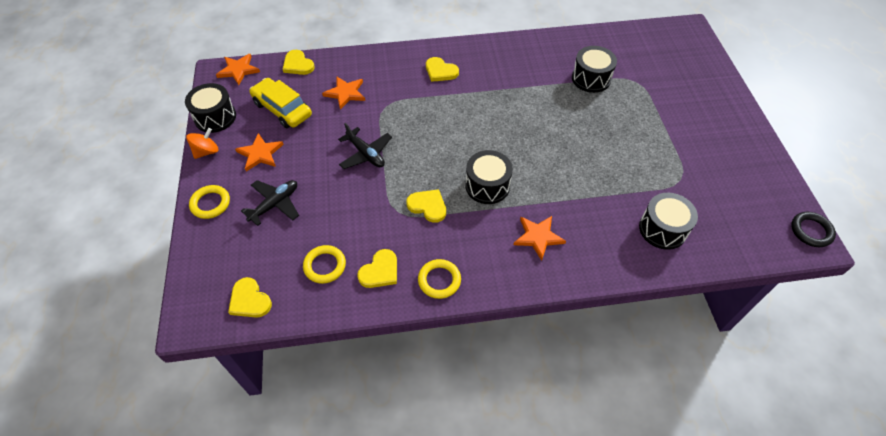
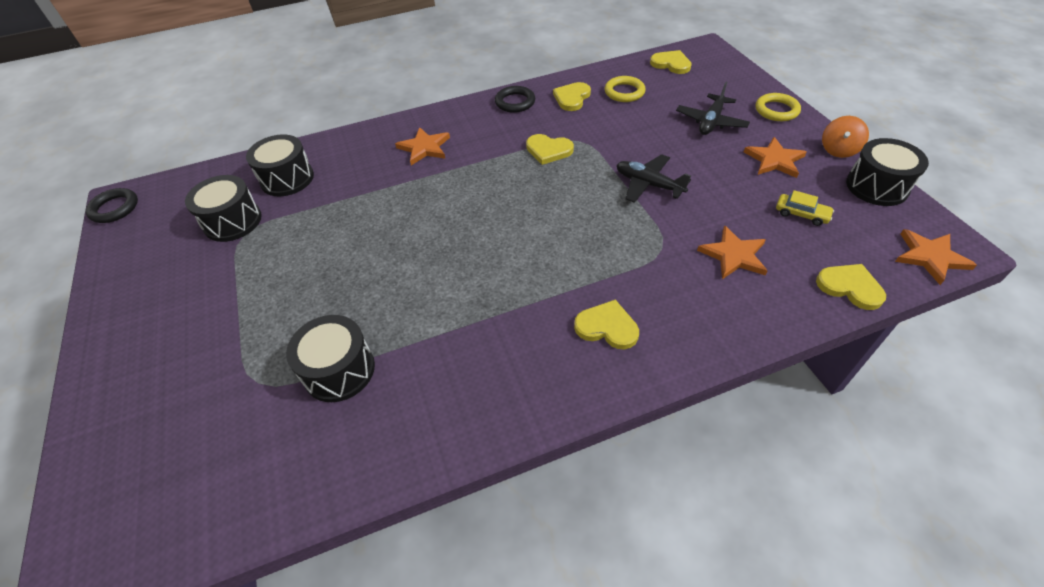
camera: 170 degrees right, 5 degrees down
(282, 109) = (801, 214): yellow car -> yellow car, size x0.51
(439, 280) = (515, 102): yellow ring -> black ring
(487, 186) = (487, 181): black drum -> black drum (233, 221)

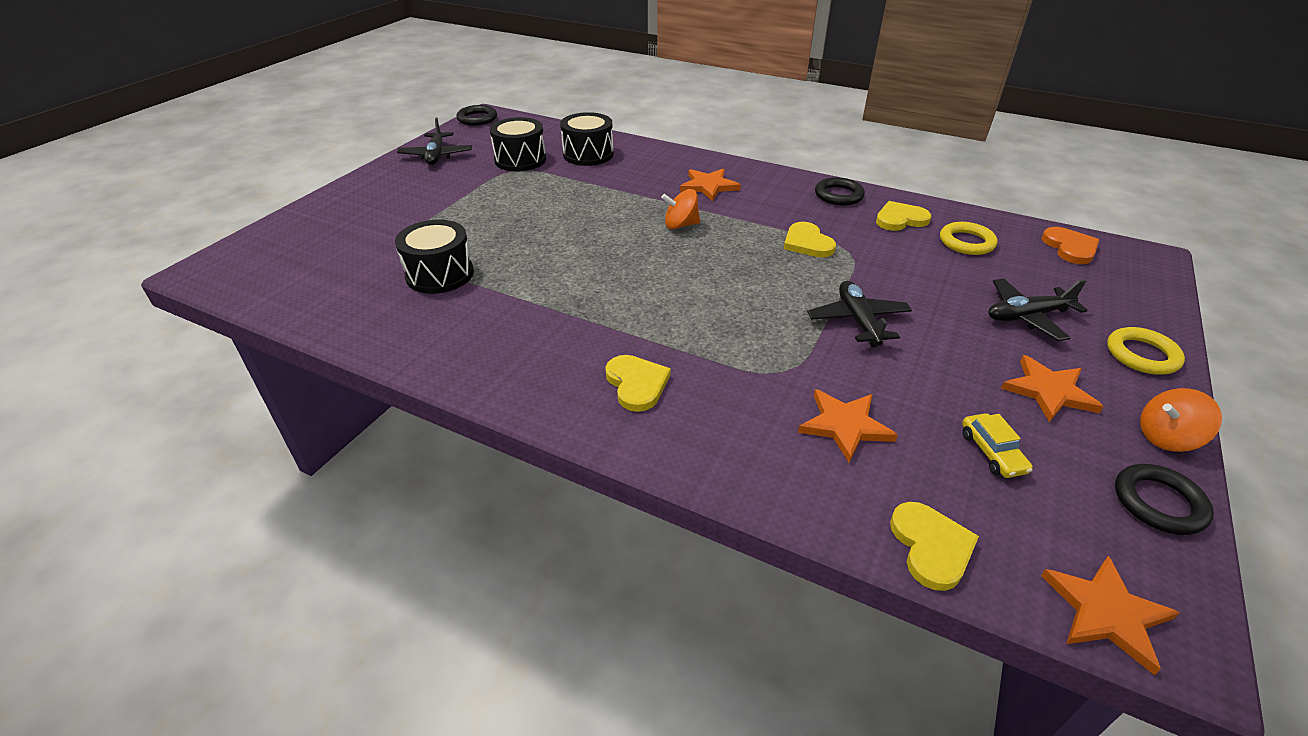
camera: 45 degrees right, 10 degrees down
(136, 271) = (436, 156): none -> black plane
(453, 192) = (680, 225): none -> orange spinning top
(671, 64) = (1070, 248): yellow heart -> orange heart
(877, 186) = (1158, 503): black drum -> black ring

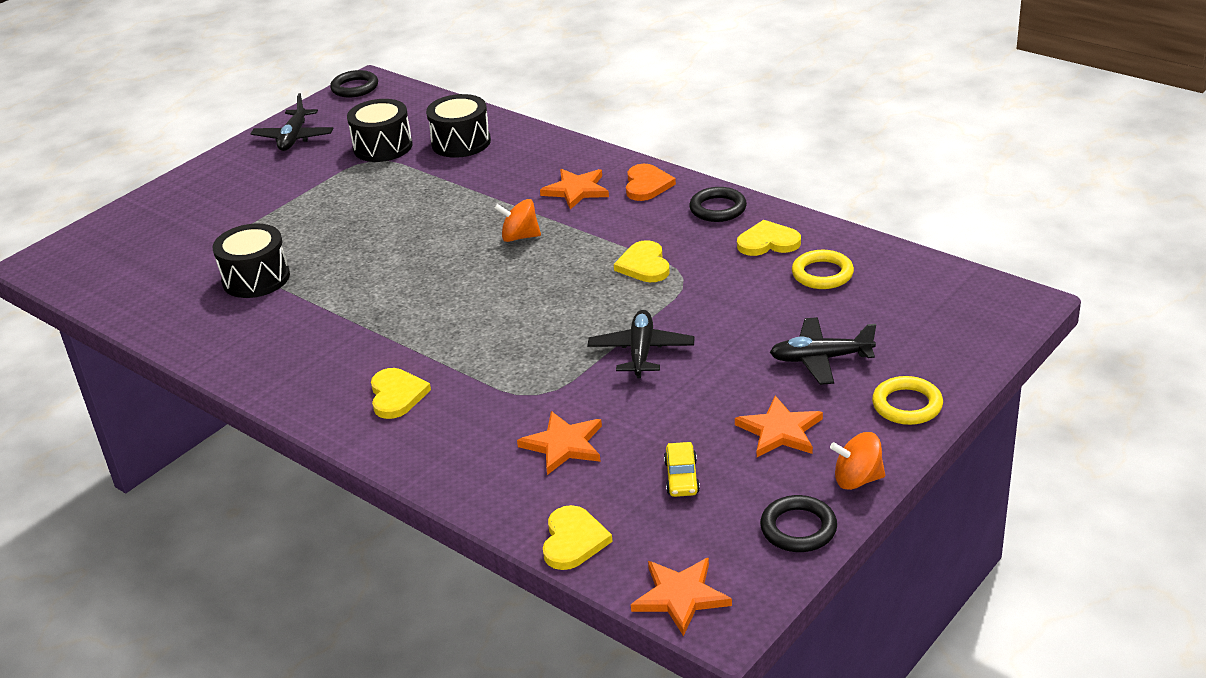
camera: 15 degrees right, 5 degrees down
(1070, 248) = (937, 287): orange heart -> orange heart (647, 185)

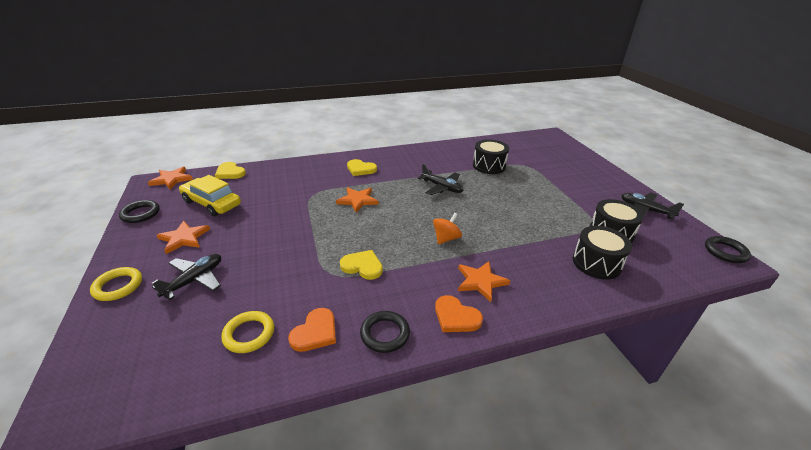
camera: 120 degrees right, 0 degrees up
(563, 445) = (275, 188): orange star -> orange star (358, 200)
(641, 351) = (295, 230): black plane -> black plane (442, 187)
(681, 477) = (212, 203): yellow car -> yellow car, size x1.96
(768, 242) = (315, 332): yellow heart -> orange heart
(857, 479) = (124, 241): orange spinning top -> none

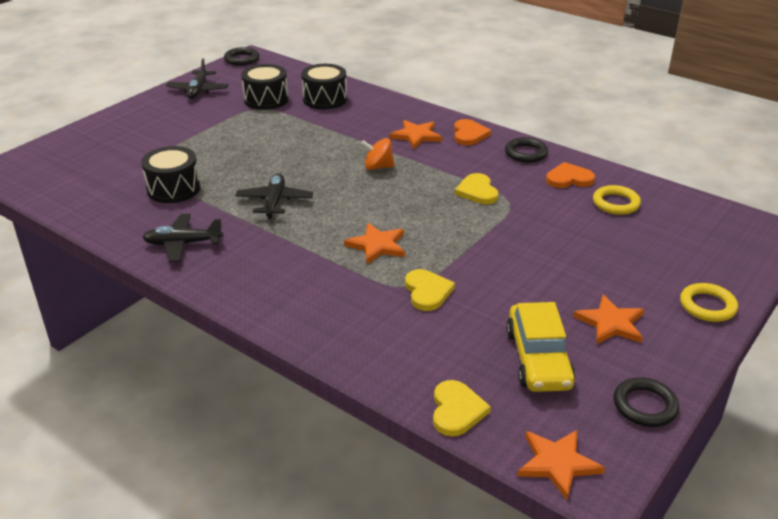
camera: 125 degrees left, 0 degrees up
(194, 280) = (630, 267): black plane -> black plane (183, 244)
(361, 169) = (293, 283): yellow heart -> yellow heart (427, 292)

